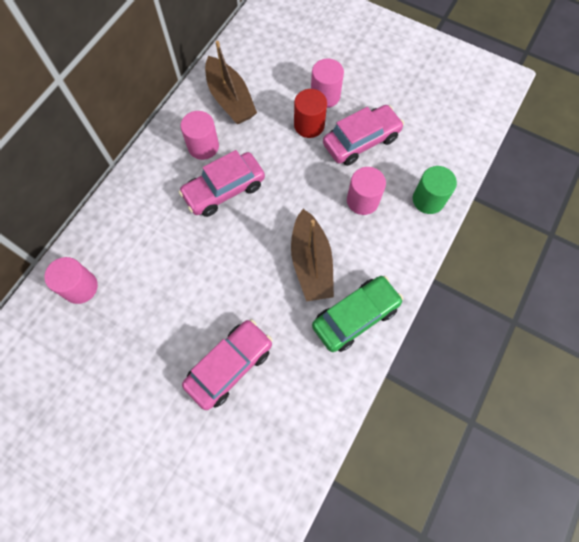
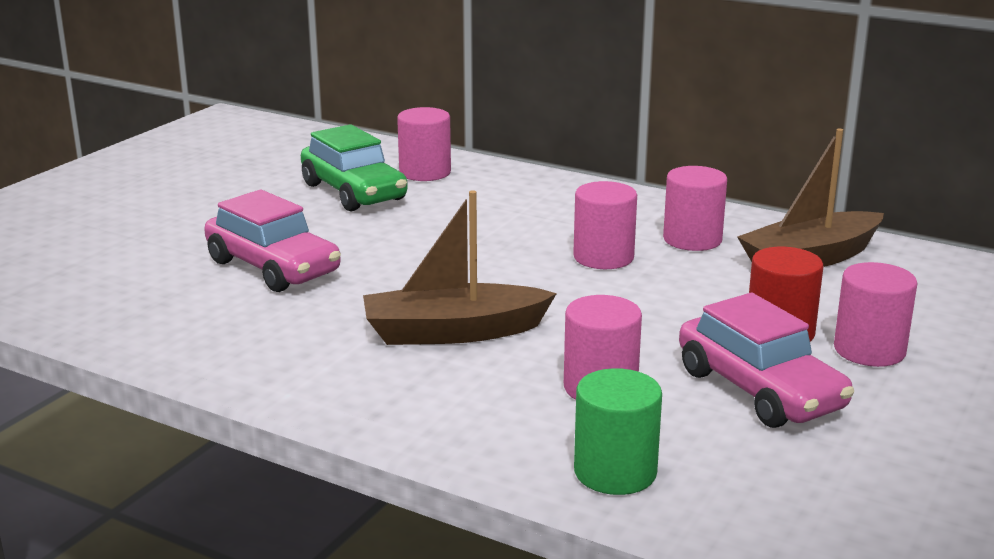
camera: 90 degrees right, 45 degrees down
(224, 190) = (603, 257): pink car -> pink cylinder
(355, 316) = (333, 373): green car -> green car (354, 192)

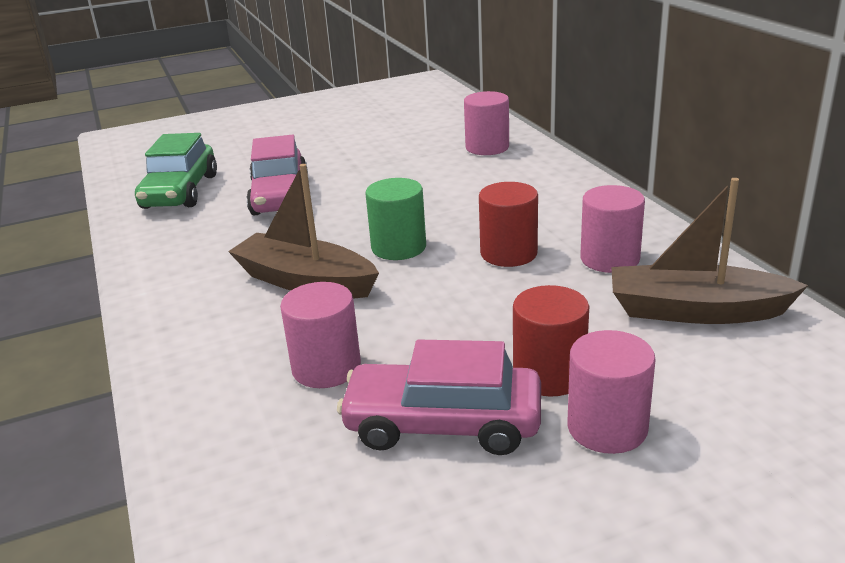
camera: 40 degrees right, 5 degrees up
(354, 192) = (415, 152): green car -> green car (180, 192)
(603, 257) = (508, 253): pink cylinder -> red cylinder
(615, 472) = (219, 447): green cylinder -> green cylinder (398, 247)
(760, 390) = (443, 424): pink car -> pink car turned 90 degrees clockwise

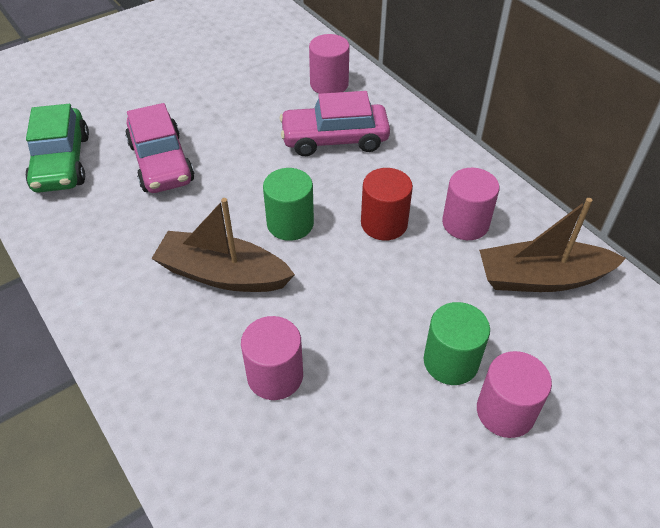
camera: 15 degrees left, 20 degrees up
(443, 424) = (385, 425): pink car -> pink car (334, 139)
(549, 375) = (451, 361): red cylinder -> green cylinder

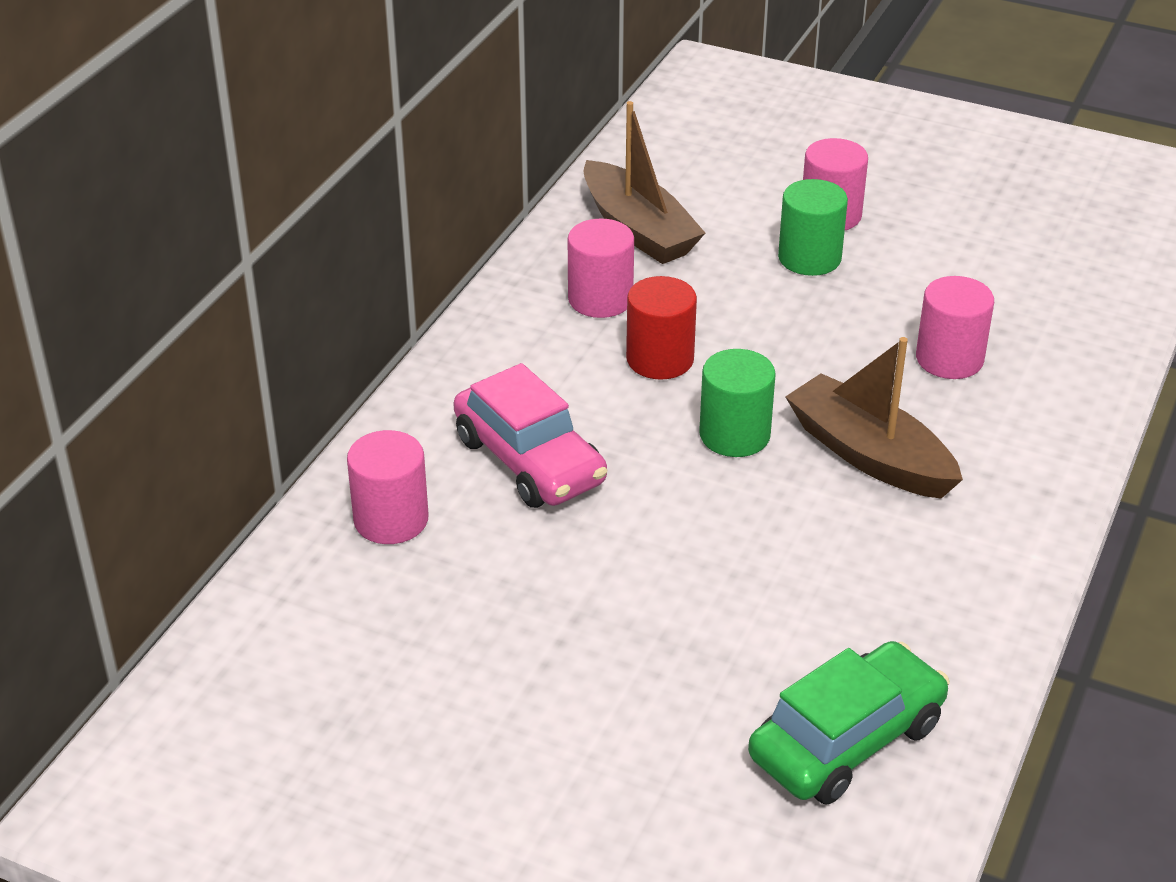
camera: 120 degrees left, 10 degrees down
(161, 163) = (740, 619): pink car -> none
(223, 274) = (869, 455): brown boat -> brown boat turned 150 degrees clockwise

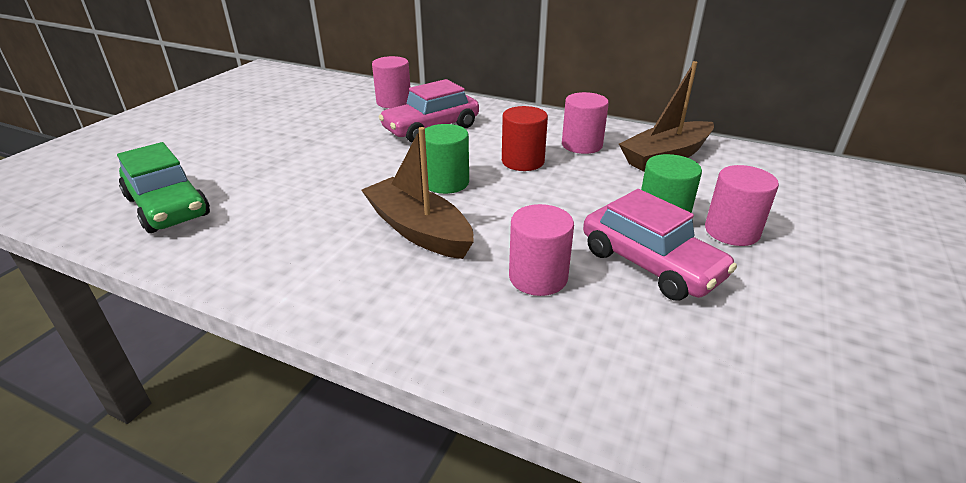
camera: 90 degrees right, 5 degrees down
(869, 455) = (418, 230): brown boat -> brown boat turned 90 degrees counterclockwise
(907, 280) = (650, 264): none -> pink car

